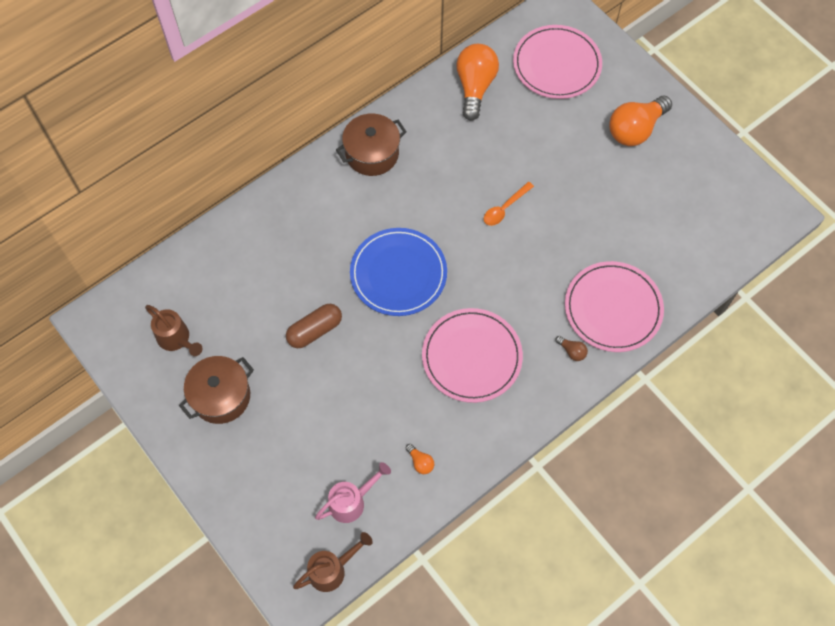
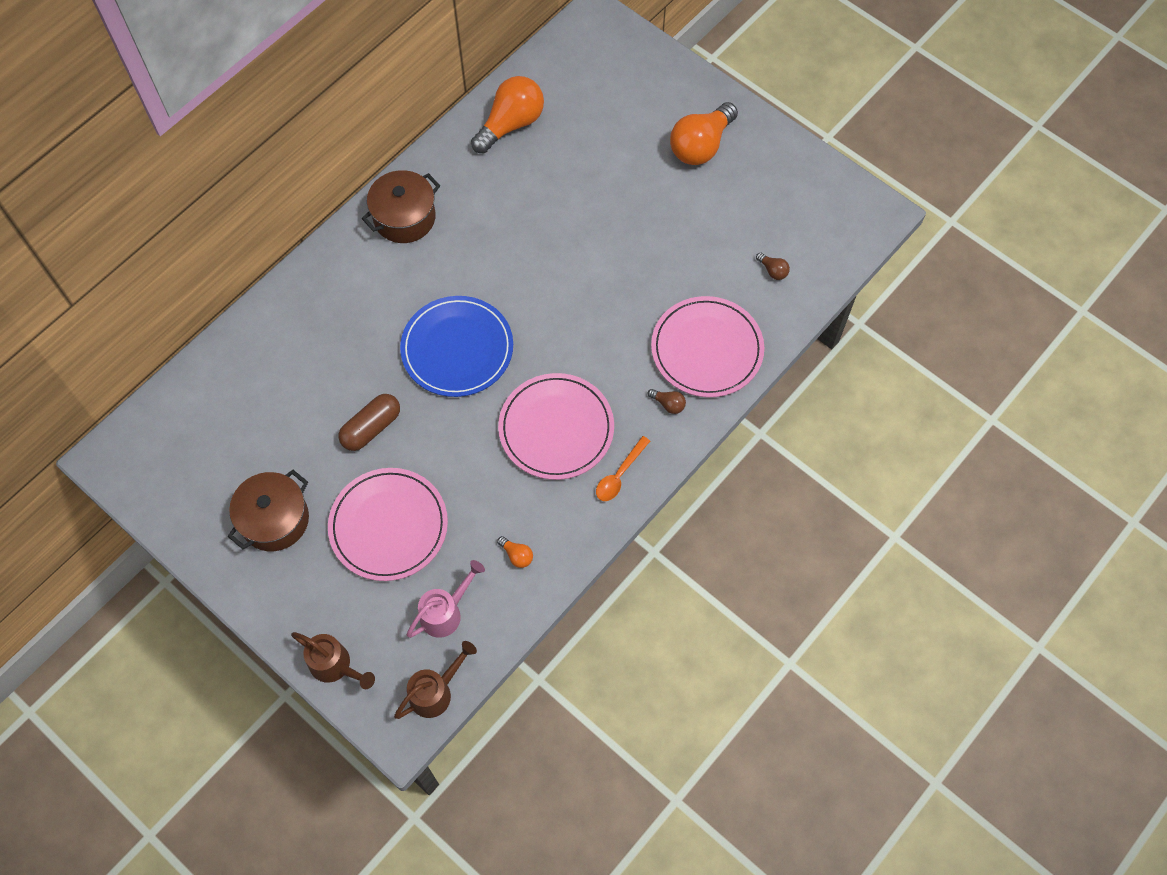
camera: 10 degrees left, 0 degrees up
(176, 339) = (211, 463): brown watering can -> brown watering can (335, 666)
(475, 87) = (511, 124): orange light bulb -> orange light bulb turned 45 degrees clockwise
(505, 208) = (567, 256): orange spoon -> orange spoon (619, 475)
(556, 64) = (600, 85): pink plate -> pink plate (388, 526)
(681, 248) = (773, 271): none -> brown light bulb

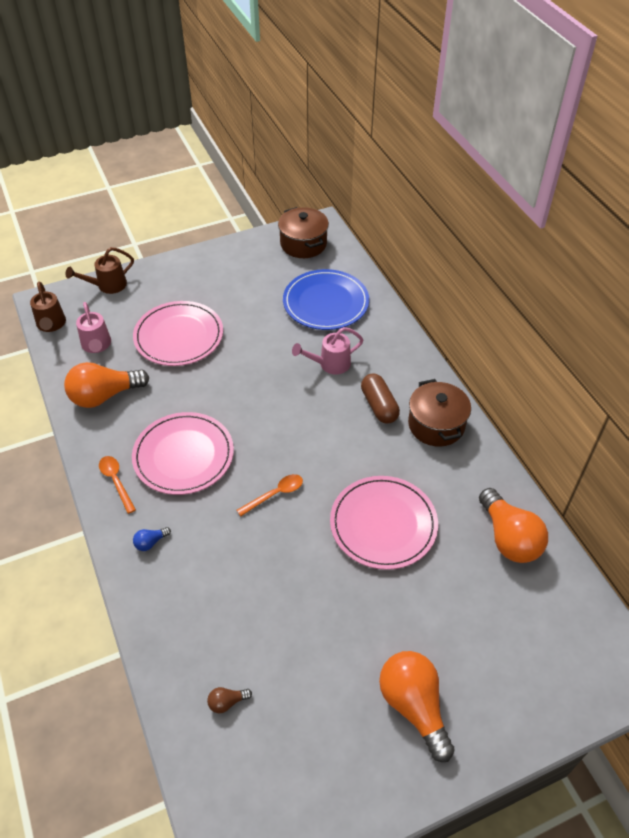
camera: 115 degrees right, 15 degrees down
(275, 519) = (225, 285): brown pot -> brown pot (303, 244)
(362, 344) = (330, 364): none -> pink watering can
(371, 428) = (258, 349): brown capsule -> brown capsule (379, 406)
(457, 348) = (293, 418): blue plate -> blue plate (326, 302)
(517, 555) = (104, 396): orange light bulb -> orange light bulb, size x2.38
(560, 323) = (275, 494): none -> orange spoon
(668, 404) = (150, 542): brown light bulb -> blue light bulb
(707, 349) = (181, 598): pink plate -> pink plate (383, 524)

